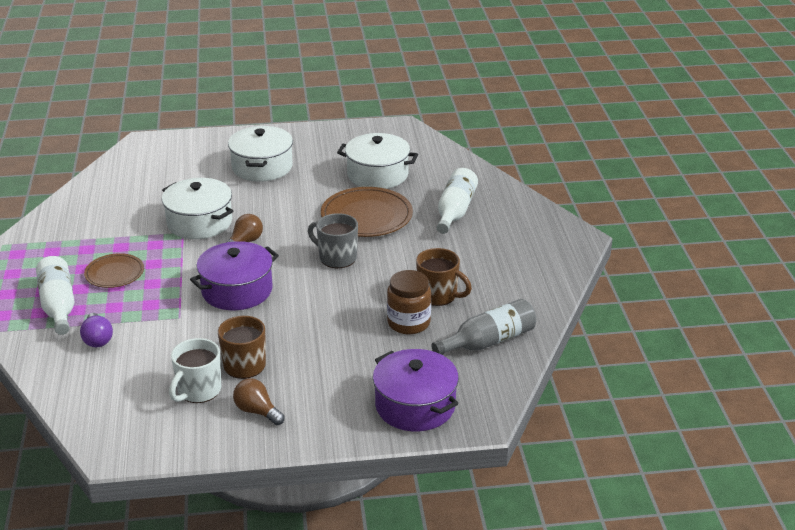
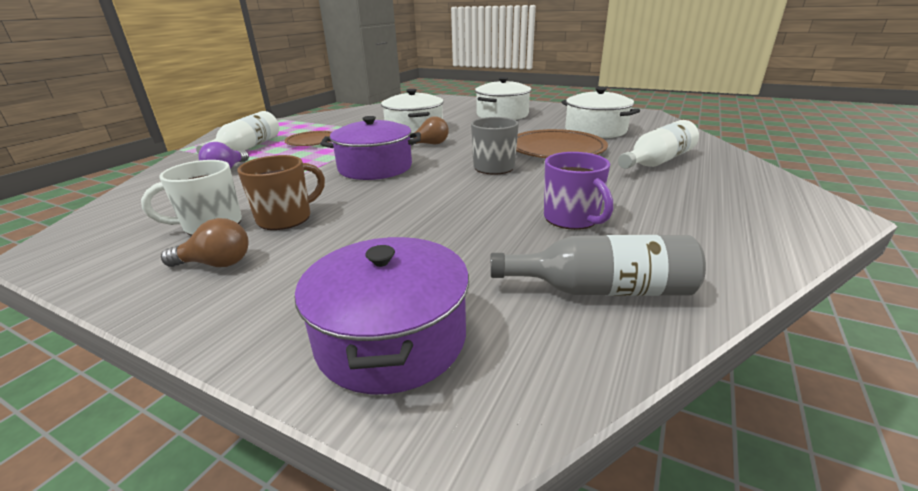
camera: 35 degrees right, 5 degrees down
(257, 411) = (216, 264): brown light bulb -> brown light bulb turned 105 degrees clockwise
(408, 323) = (505, 234): brown jar -> none
(438, 295) = (572, 219): brown mug -> purple mug

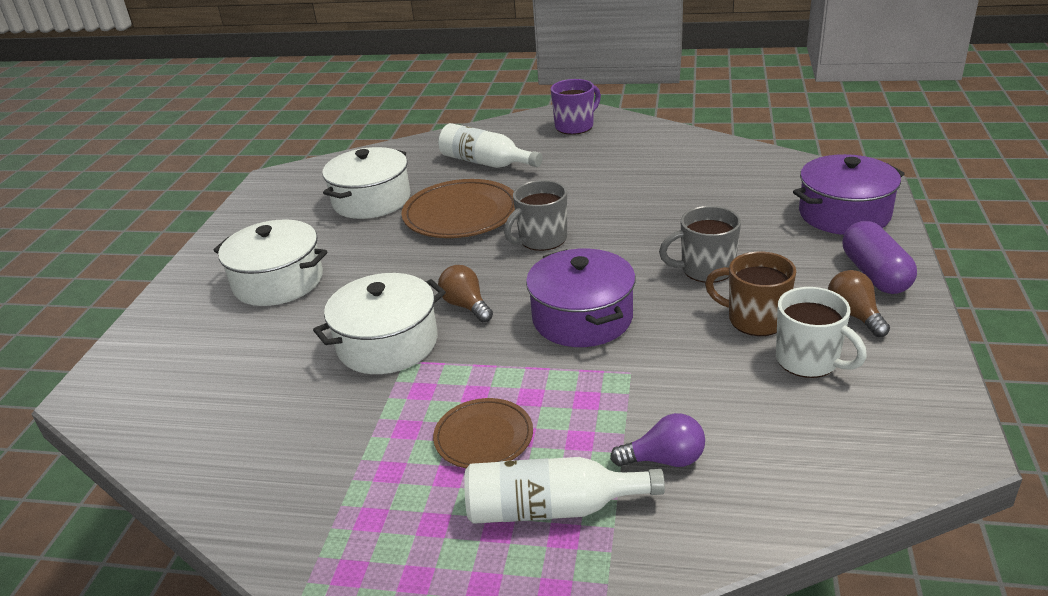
camera: 105 degrees left, 5 degrees up
(245, 303) = (875, 274): none -> purple capsule
(379, 215) = (705, 269): none -> grey mug
(572, 219) = (646, 185): purple mug -> purple mug (575, 126)
(601, 289) = (737, 167): grey bottle -> none

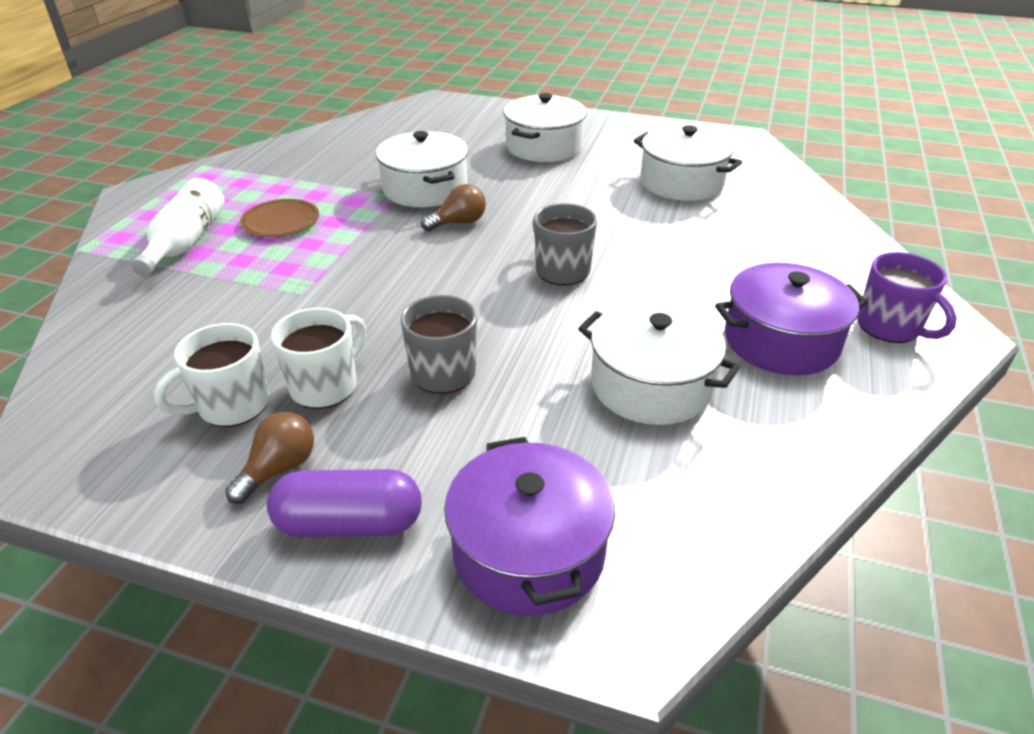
camera: 95 degrees right, 5 degrees up
(461, 214) = (636, 228): brown plate -> none
(486, 163) = (766, 249): white bottle -> none
(582, 318) = (401, 279): purple pot -> purple pot (781, 341)
(664, 460) = (185, 294): purple light bulb -> none
(675, 192) = (651, 385): none -> white pot
(755, 319) = (325, 386): brown mug -> white mug
(854, 315) = (279, 469): brown light bulb -> brown light bulb turned 45 degrees counterclockwise

